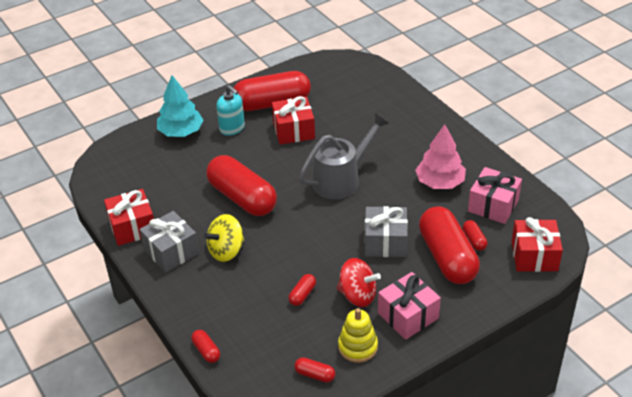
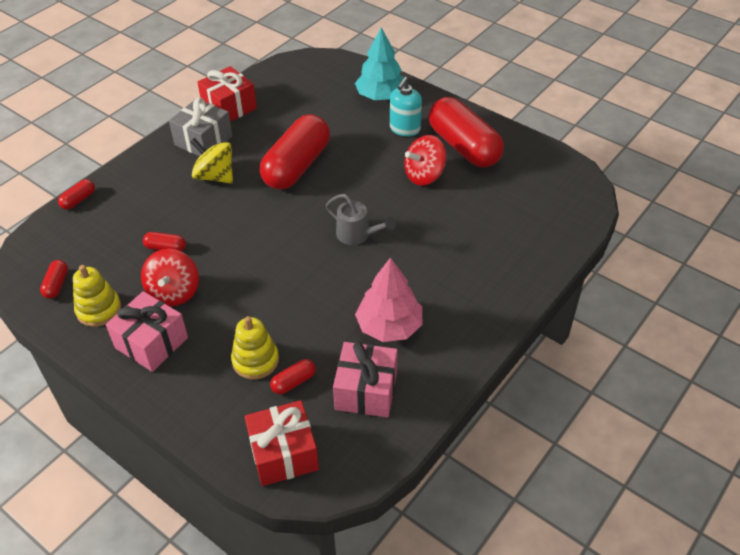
camera: 70 degrees right, 5 degrees up
(294, 131) = (424, 175): red gift -> red spinning top
(342, 179) = (358, 235): grey watering can -> grey watering can, size x0.59
(385, 242) = (264, 297): grey gift -> none
(447, 257) = (255, 360): red capsule -> yellow stacking toy

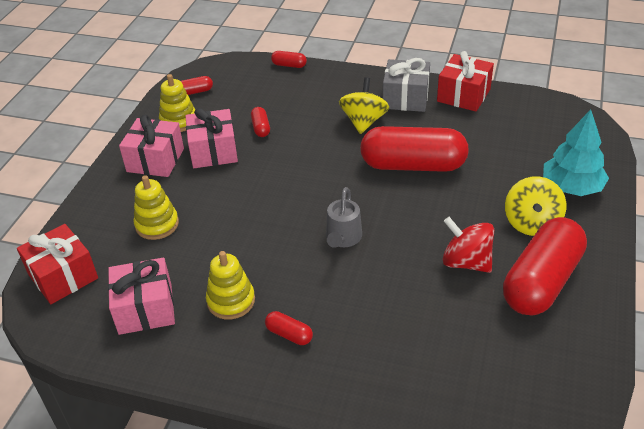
camera: 70 degrees right, 5 degrees down
(174, 292) = (213, 151): red spinning top -> pink gift
(293, 382) = (141, 256): red capsule -> red capsule (289, 334)
(389, 326) = (231, 301): pink tree -> yellow stacking toy
(404, 129) = (531, 223): turquoise soap dispenser -> yellow spinning top

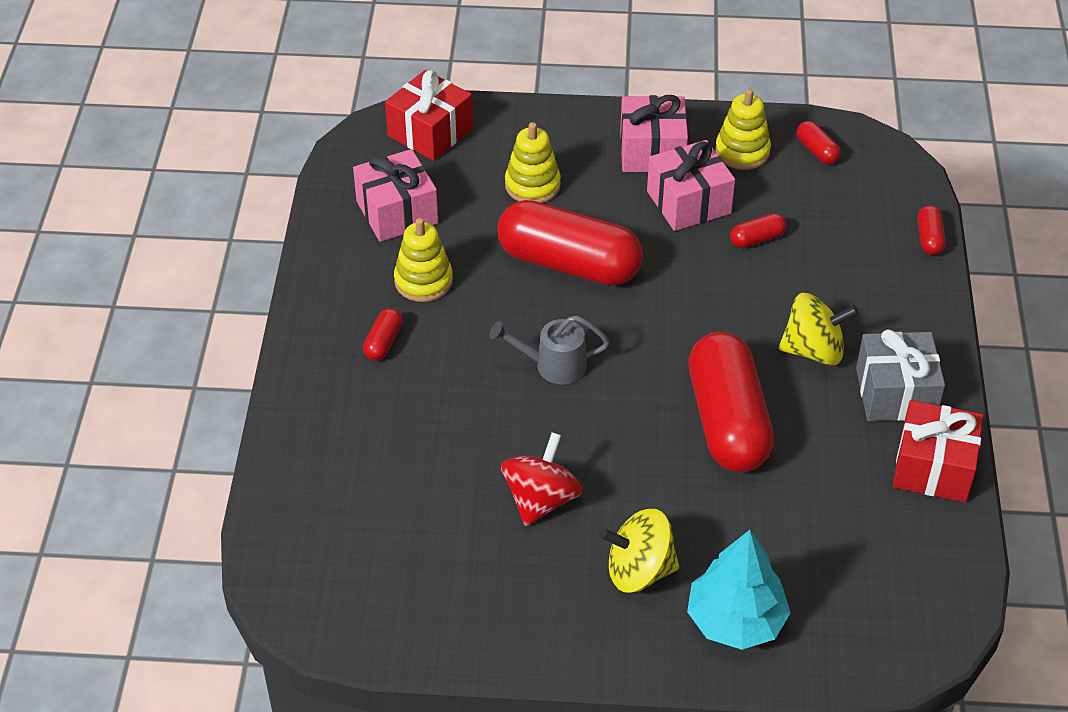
camera: 75 degrees right, 5 degrees up
(541, 281) = (523, 585): red capsule -> red capsule (569, 264)

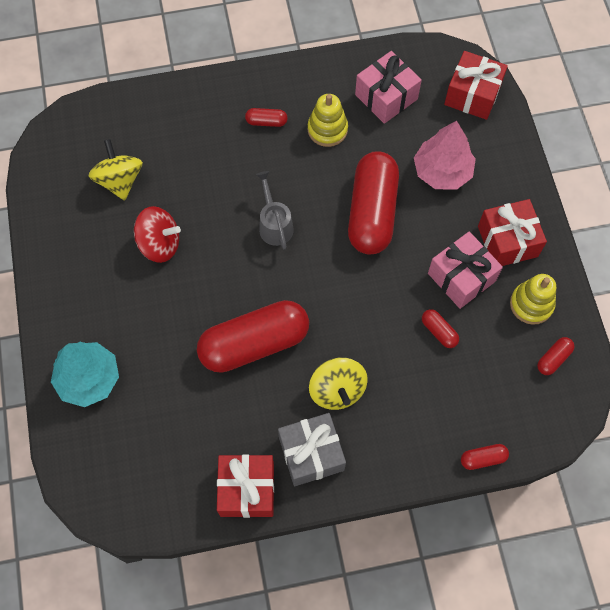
camera: 75 degrees right, 20 degrees up
(532, 185) = (442, 171): yellow stacking toy -> pink tree
(639, 571) = (116, 313): yellow spinning top -> yellow spinning top (120, 180)
(652, 151) = (507, 241): pink gift -> red gift

